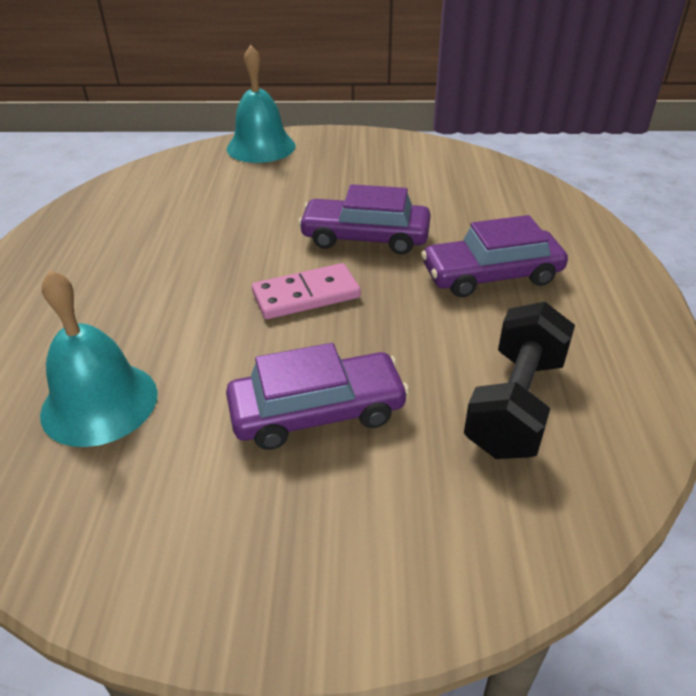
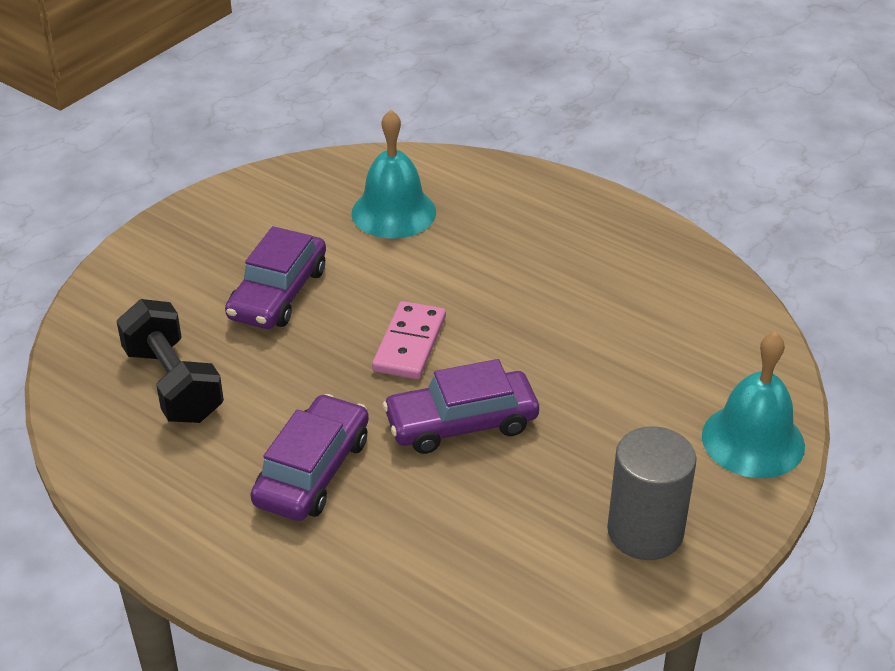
camera: 125 degrees right, 0 degrees up
(365, 237) = (461, 423): purple car -> purple car turned 150 degrees counterclockwise
(374, 154) = (645, 531): none -> grey cylinder

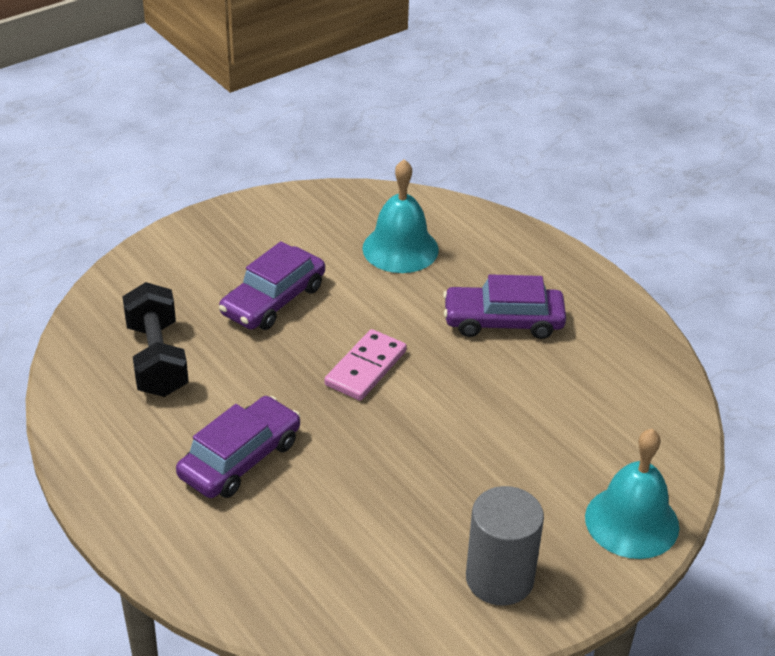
camera: 15 degrees right, 0 degrees up
(461, 423) = (381, 447): purple car -> purple car (503, 321)

